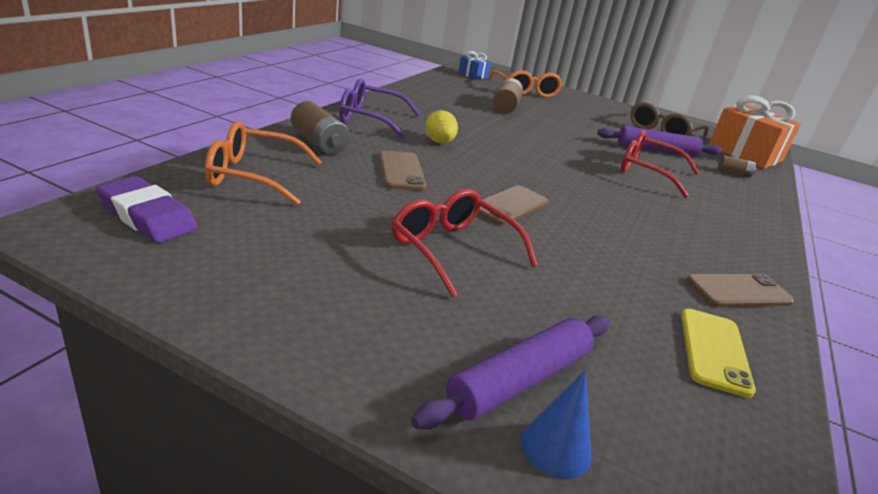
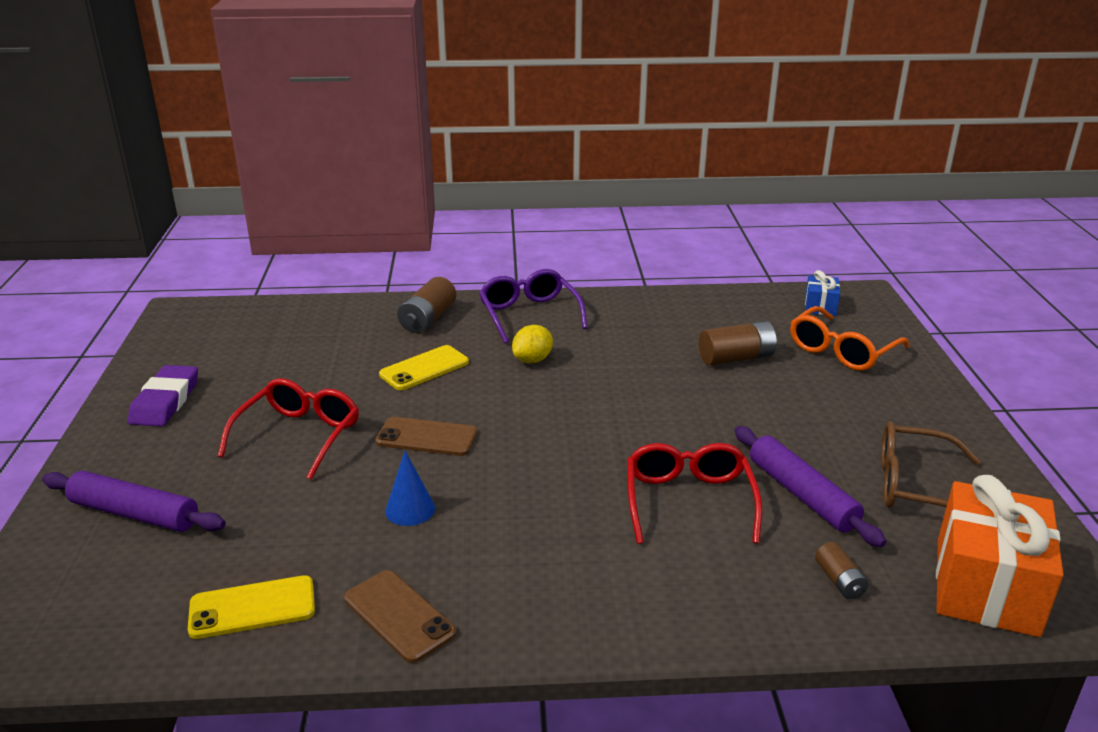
camera: 65 degrees right, 0 degrees up
(147, 216) = (219, 325): purple eraser -> purple eraser (165, 401)
(253, 175) = (323, 325): orange glasses -> none
(402, 171) = (424, 368): brown phone -> yellow phone
(556, 448) = (69, 545): blue cone -> blue cone (410, 509)

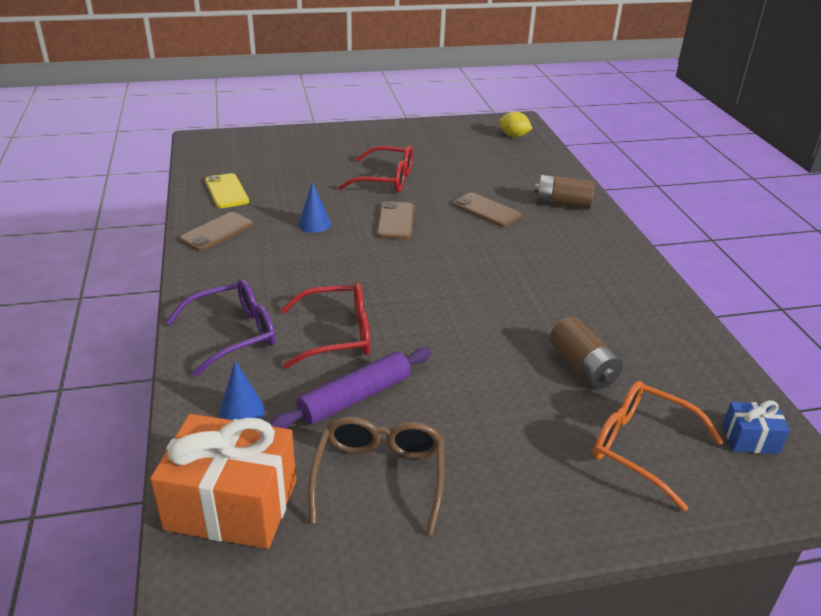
camera: 80 degrees right, 5 degrees up
(134, 513) = (302, 149): purple rolling pin -> none
(165, 401) = (411, 137): purple eraser -> none
(424, 368) = (486, 210): yellow phone -> brown phone
(529, 314) = (600, 247): purple glasses -> purple glasses (234, 334)
(532, 360) = (521, 254): yellow lemon -> yellow lemon (514, 136)
(839, 581) = (241, 411): brown battery -> blue cone

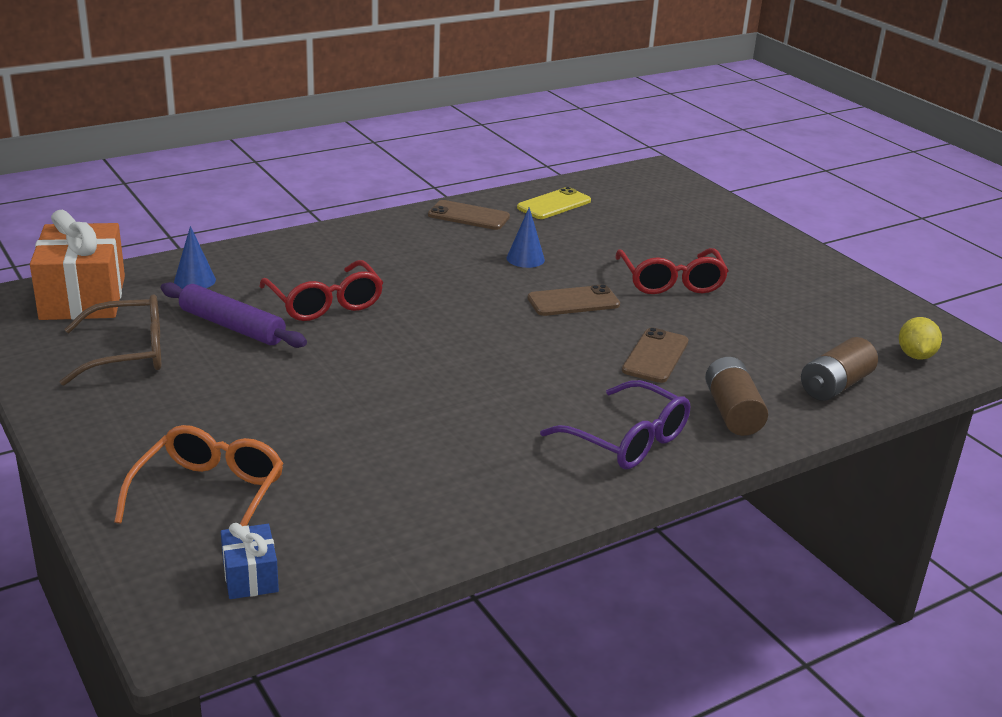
camera: 70 degrees right, 5 degrees down
(234, 334) = (301, 257): purple glasses -> purple glasses (627, 440)
(583, 366) = (341, 450): brown battery -> brown battery (835, 386)

